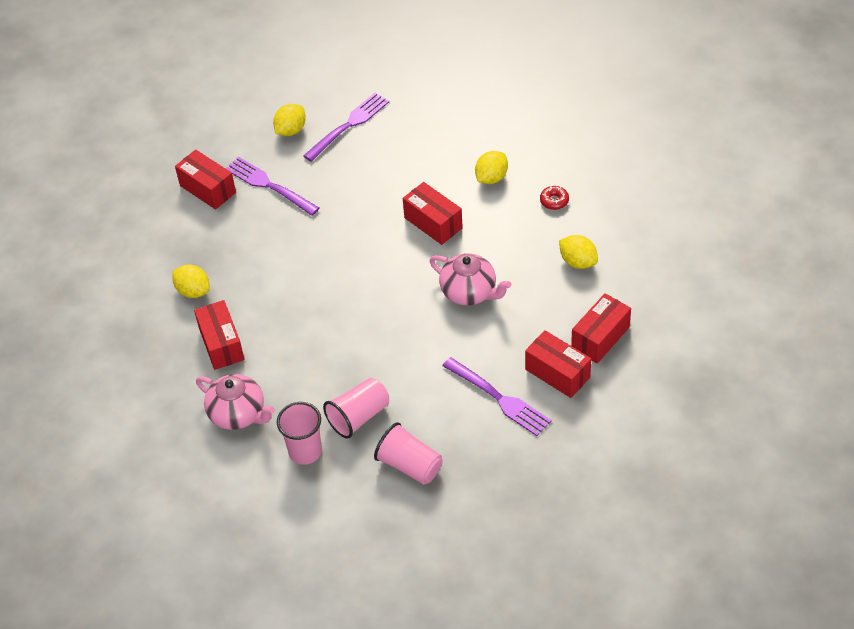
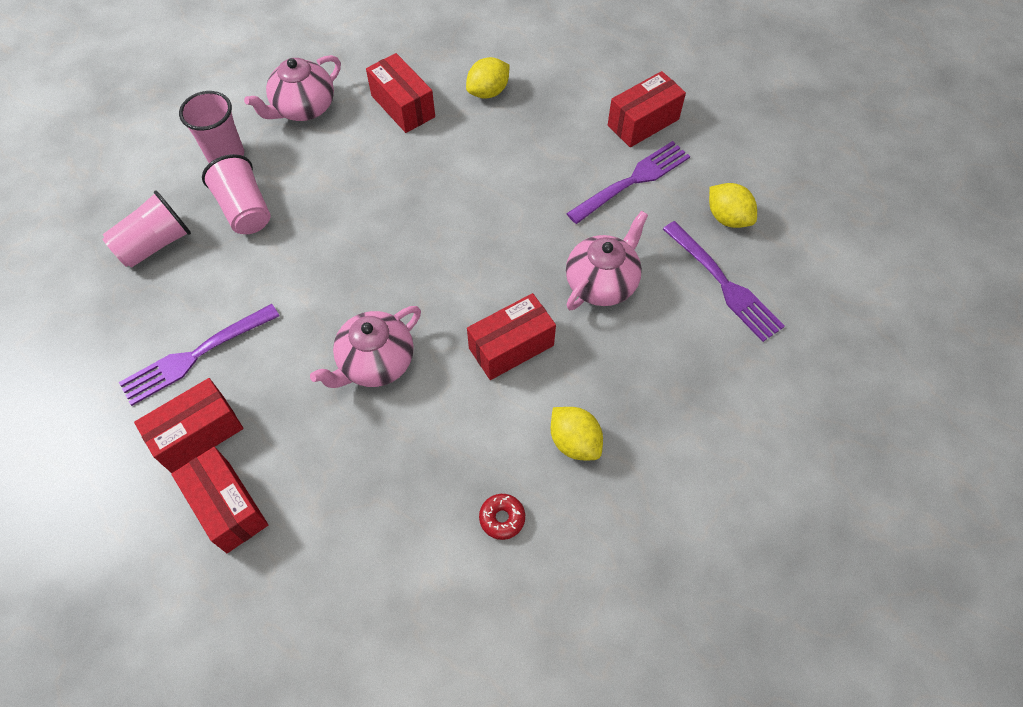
camera: 100 degrees right, 10 degrees up
(221, 344) = (403, 106): red box -> red box turned 60 degrees clockwise
(366, 186) = (602, 282): none -> pink teapot
(578, 262) = (373, 517): yellow lemon -> none

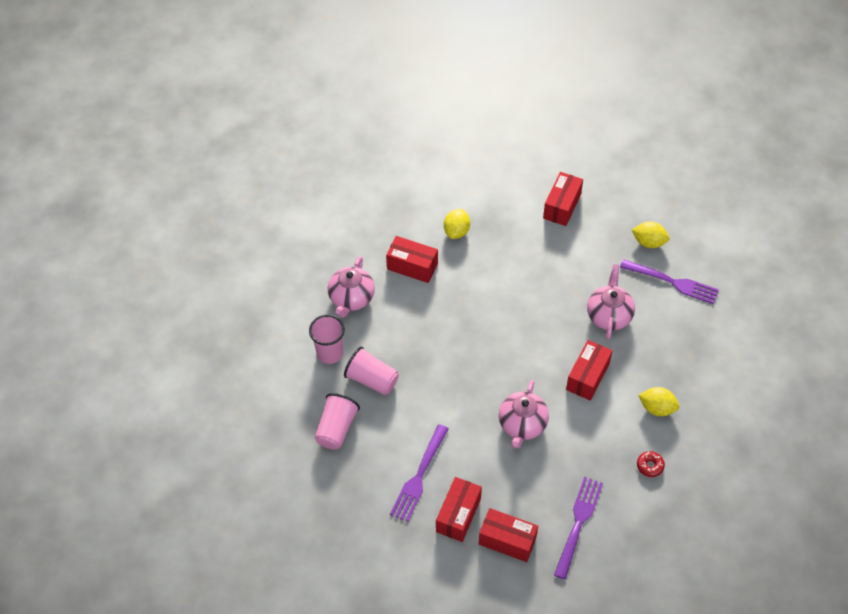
camera: 30 degrees left, 5 degrees down
(632, 181) = (582, 246): purple fork -> purple fork (578, 523)

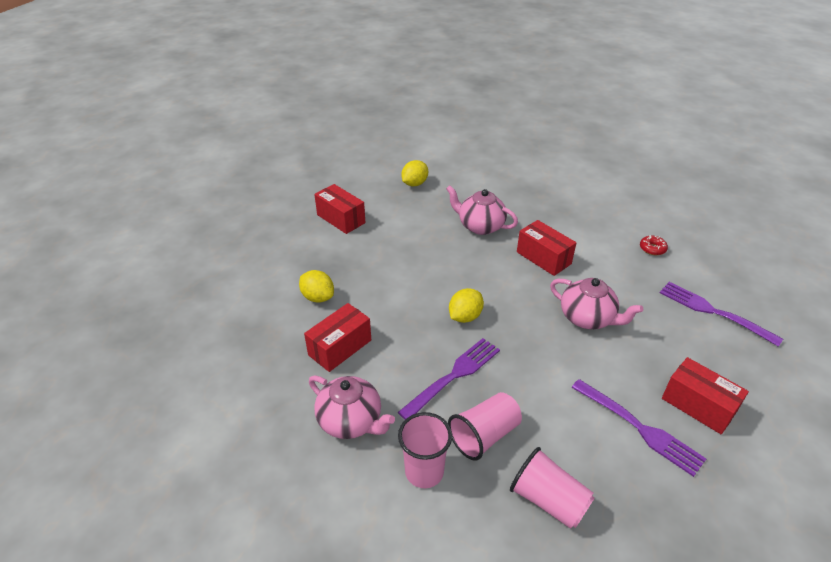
camera: 70 degrees left, 15 degrees down
(507, 540) = (734, 372): red box -> none
(657, 408) = (591, 227): yellow lemon -> yellow lemon (465, 316)
(672, 282) = (463, 183): purple fork -> purple fork (453, 376)

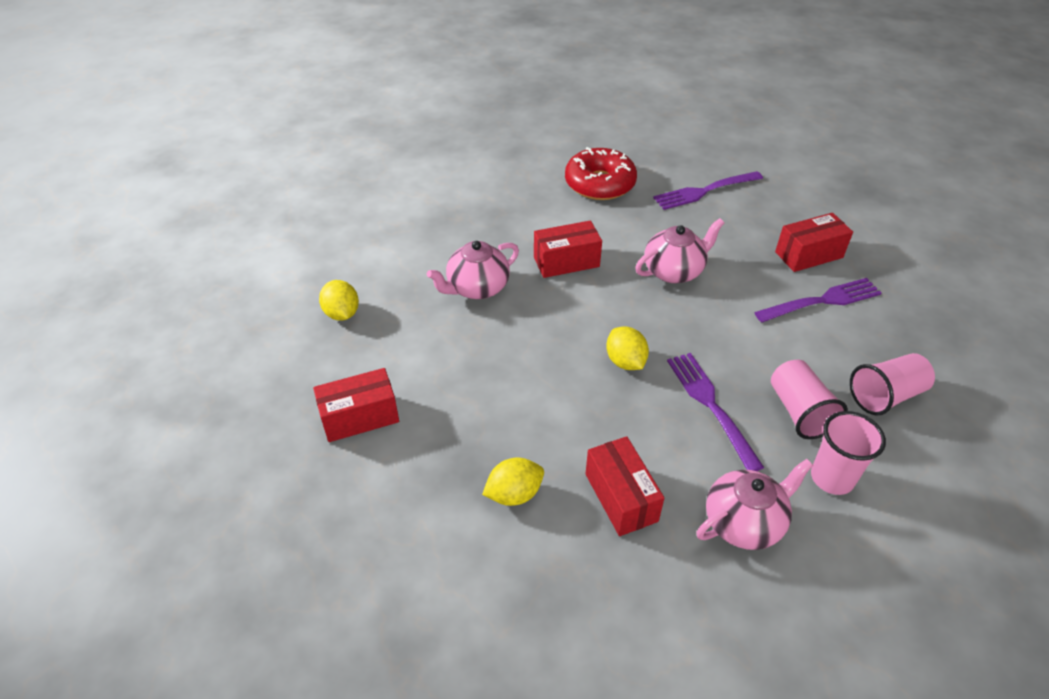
camera: 65 degrees left, 5 degrees up
(652, 249) = (600, 184): red donut -> red donut, size x2.43

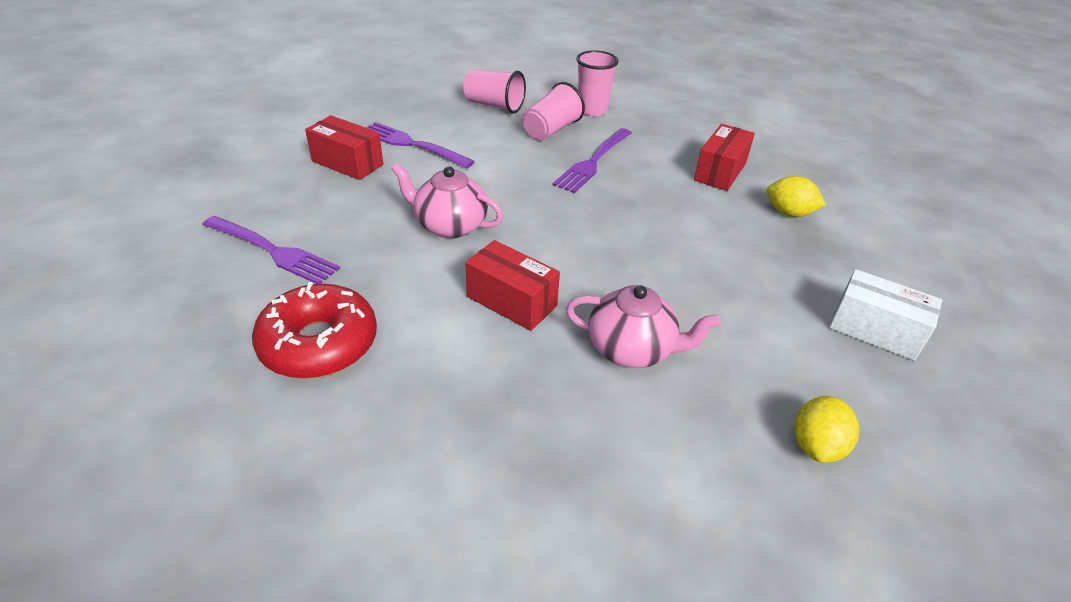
camera: 130 degrees left, 5 degrees down
(360, 417) = (875, 330): red box -> white box
(625, 361) = (602, 211): yellow lemon -> none
(744, 522) = (667, 128): pink teapot -> none

